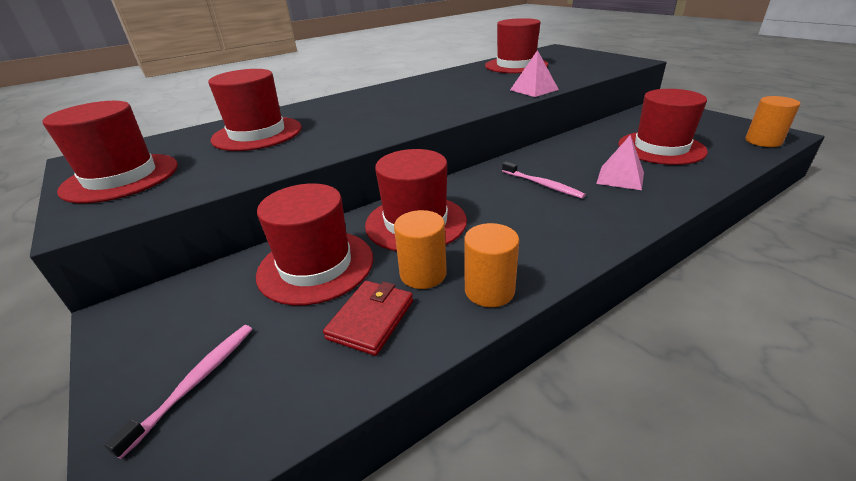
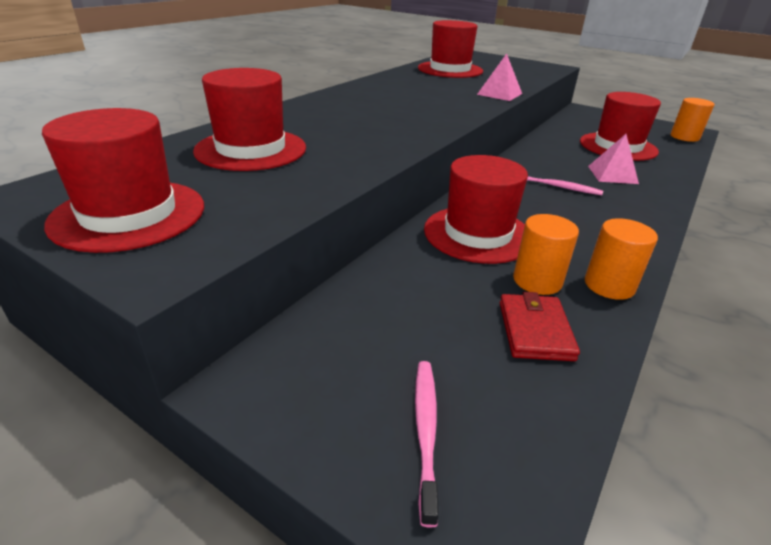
camera: 25 degrees left, 0 degrees up
(316, 266) = (422, 290): red hat -> none

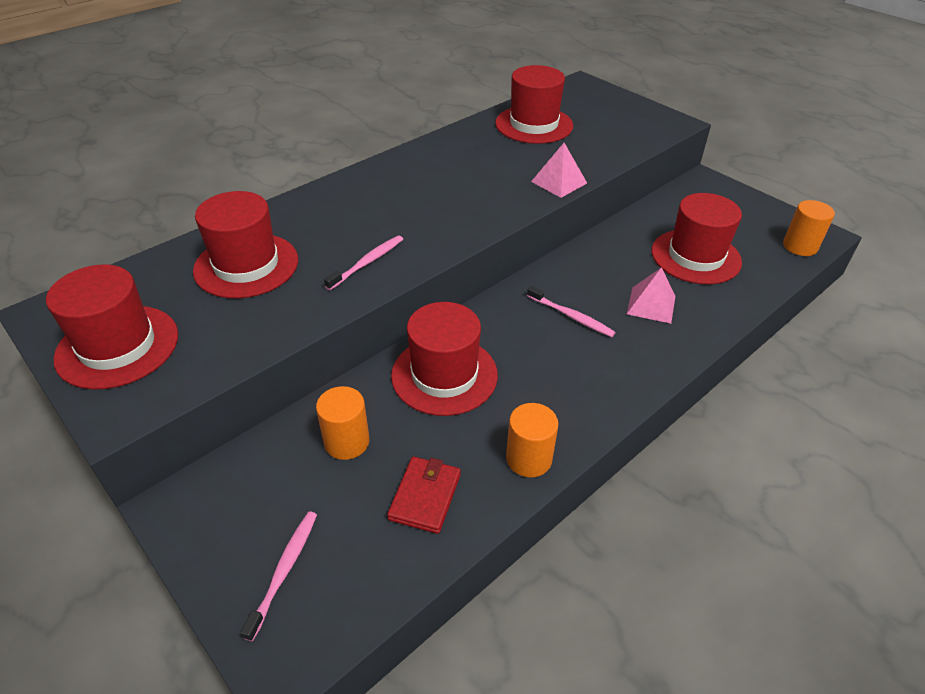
camera: 15 degrees right, 10 degrees up
(374, 141) = (367, 262): none -> pink toothbrush
(537, 281) = (464, 442): orange cylinder -> orange cylinder (347, 442)

